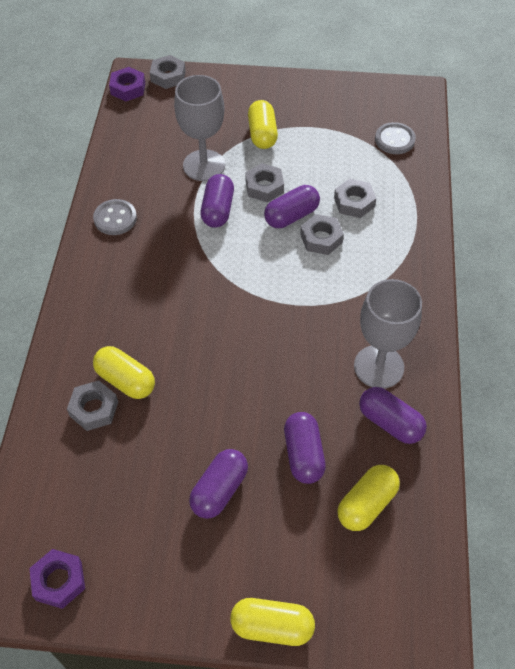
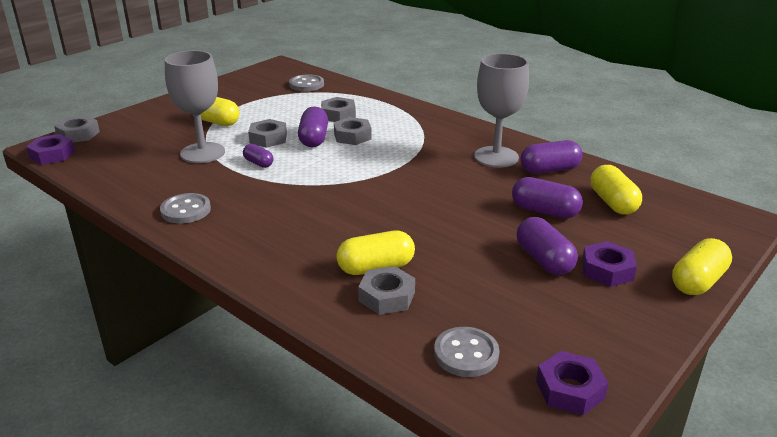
camera: 55 degrees left, 25 degrees down
(59, 495) = (466, 354): none -> grey button
(218, 210) = (258, 163): purple capsule -> purple capsule, size x0.60
(238, 545) = (607, 270): none -> purple nut

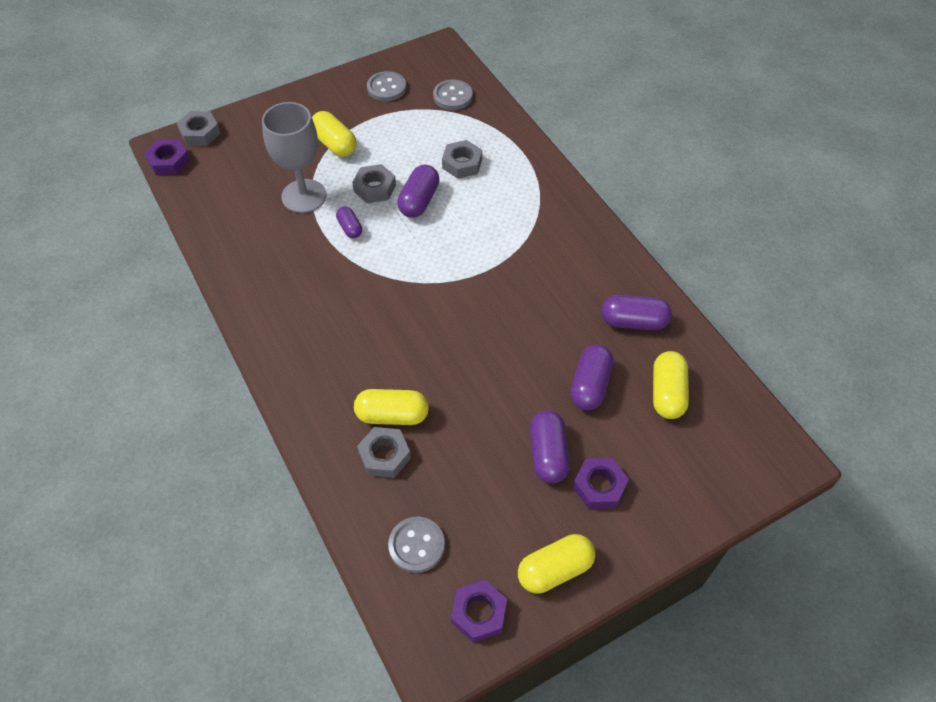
camera: 20 degrees right, 25 degrees up
(186, 210) = (260, 283): grey button -> grey button (386, 88)
(352, 136) = (459, 207): grey nut -> none
(496, 157) = (590, 284): grey goblet -> none
(544, 211) = (589, 385): purple capsule -> purple capsule turned 60 degrees clockwise
(697, 281) = (675, 529): yellow capsule -> yellow capsule (554, 569)

